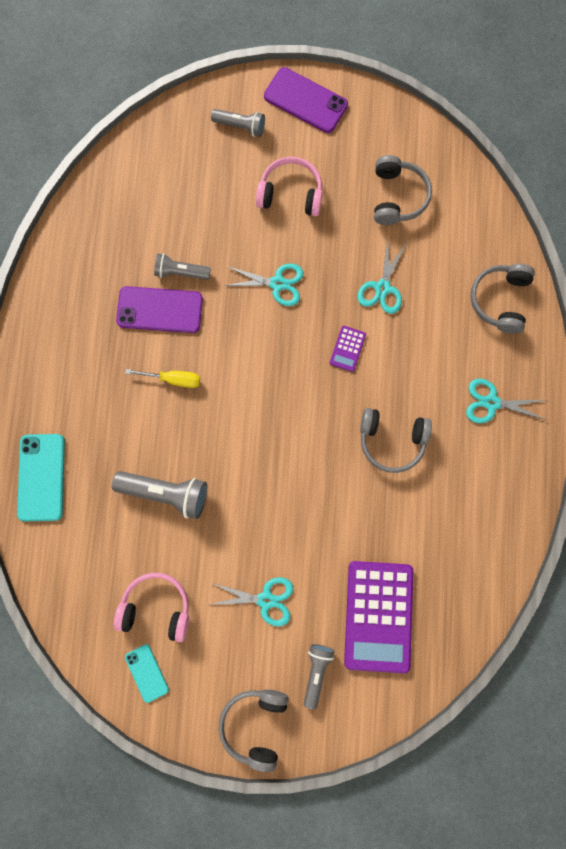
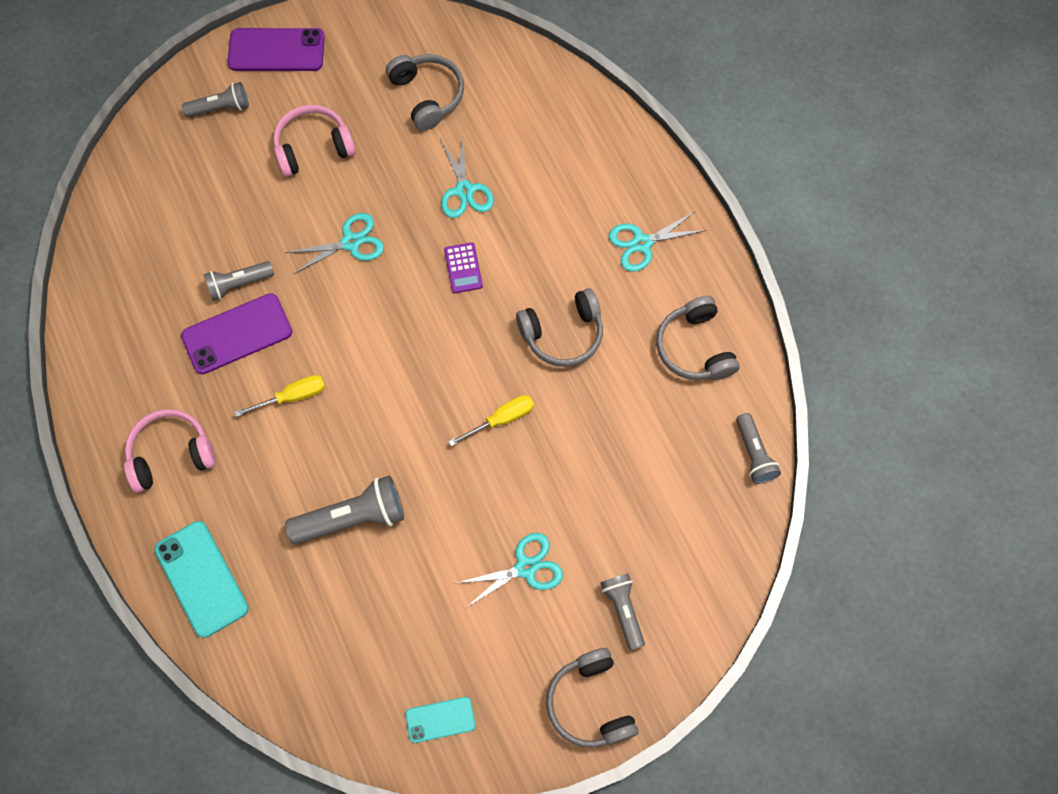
camera: 30 degrees left, 10 degrees down
(147, 673) = (440, 719): turquoise phone -> turquoise phone turned 45 degrees counterclockwise
(156, 607) = (411, 644): pink headphones -> pink headphones (171, 454)
(310, 480) = (501, 419): none -> yellow screwdriver
(378, 616) = (654, 516): purple calculator -> none
(479, 612) = (754, 454): none -> grey flashlight
(500, 300) = (591, 142): grey headphones -> grey headphones (695, 348)

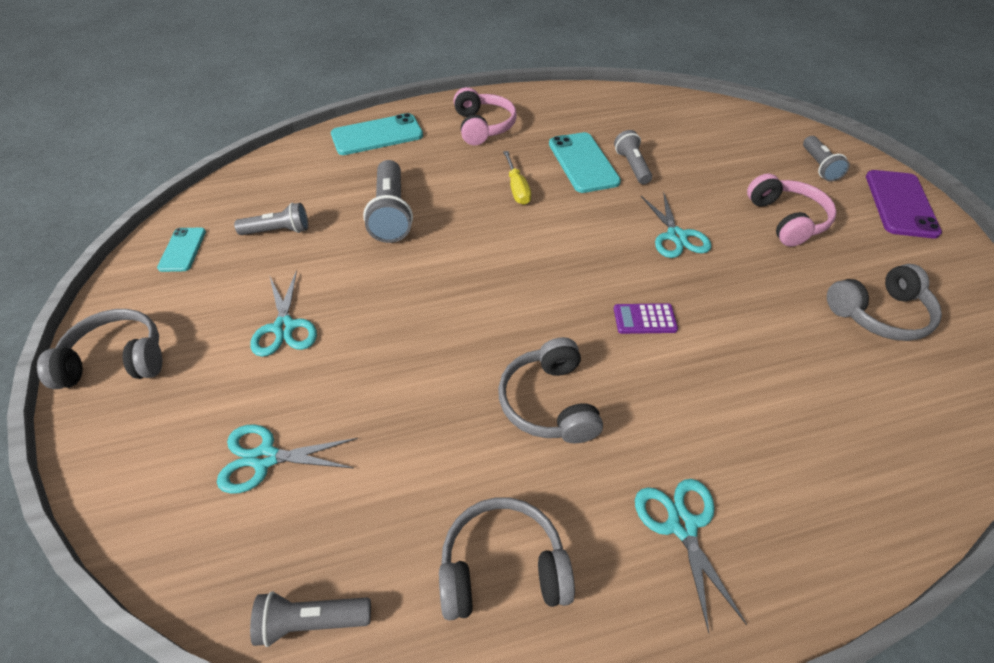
camera: 100 degrees right, 20 degrees down
(237, 334) = (583, 163): purple phone -> turquoise phone
(464, 190) = (749, 332): turquoise scissors -> turquoise scissors (265, 458)
(501, 419) = (454, 329): yellow screwdriver -> none
(623, 610) = (190, 407): grey flashlight -> grey flashlight (278, 231)

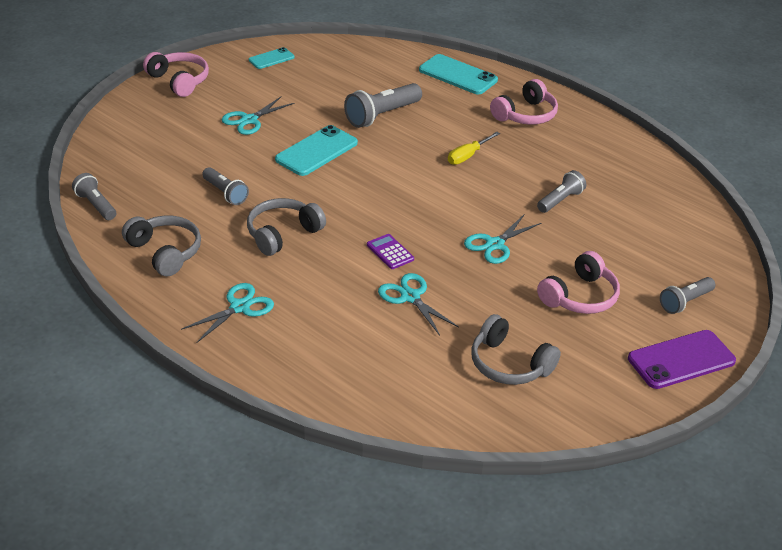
camera: 55 degrees right, 10 degrees down
(116, 360) = (179, 81): grey headphones -> pink headphones
(265, 458) = (164, 154): turquoise scissors -> turquoise scissors (410, 297)
(278, 231) = (320, 82): grey flashlight -> grey flashlight (225, 193)
(583, 163) = (536, 175): turquoise phone -> turquoise phone (316, 151)

